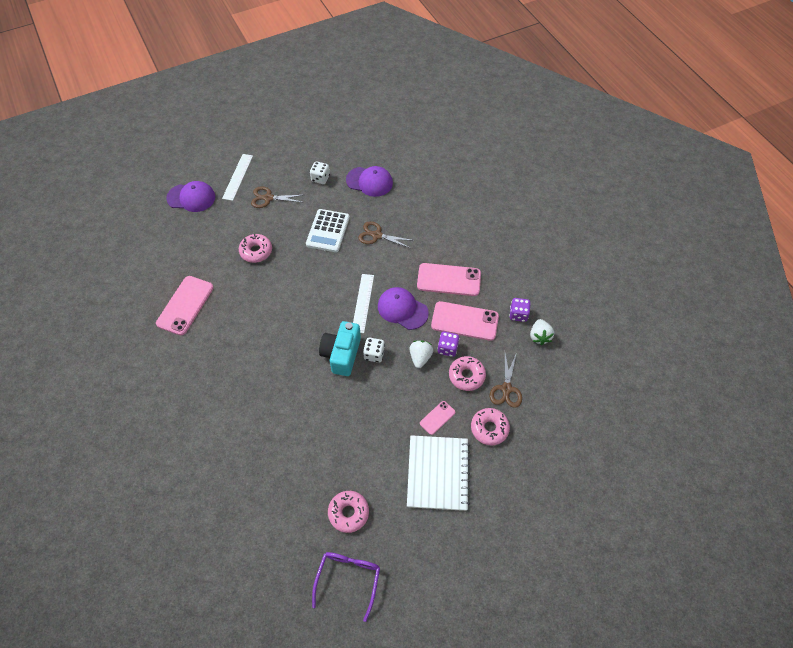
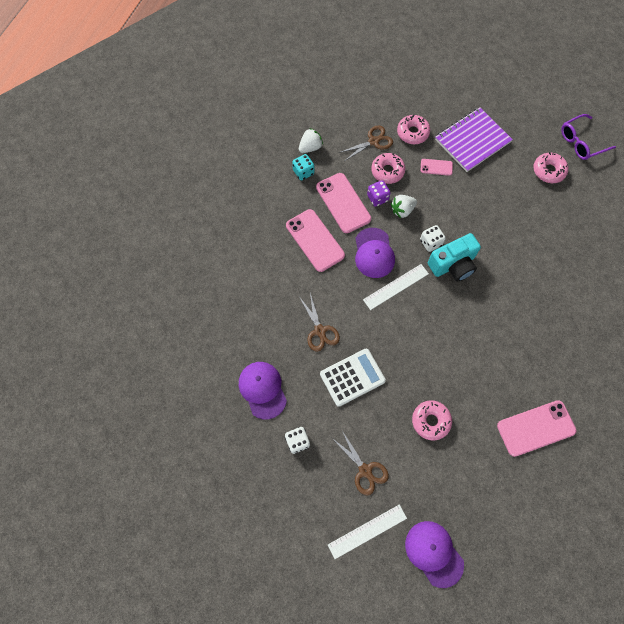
camera: 130 degrees left, 10 degrees up
(438, 473) = (472, 141): white notebook -> purple notebook
(518, 314) = (303, 172): purple dice -> turquoise dice

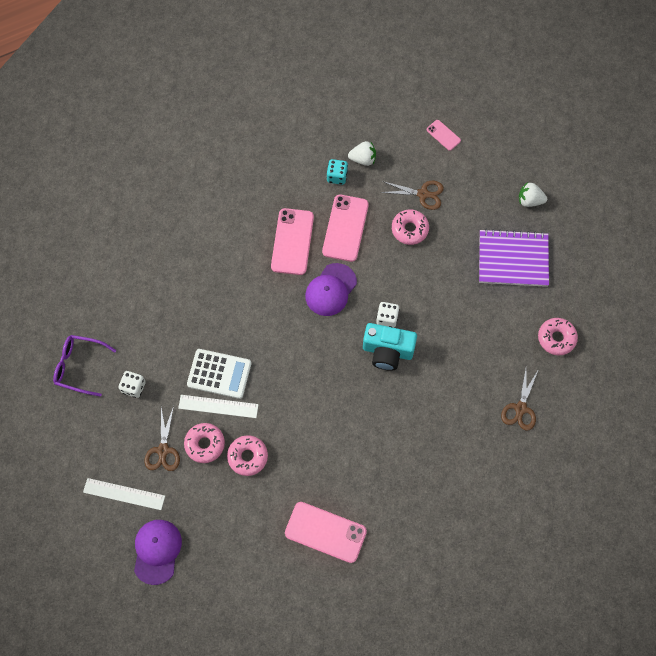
camera: 40 degrees right, 0 degrees up
(262, 390) = (143, 327): purple cap -> none
(320, 331) = (228, 318): brown scissors -> brown scissors (520, 408)
(377, 198) = (378, 246): purple dice -> none
(395, 286) = (322, 331): white ruler -> white ruler (218, 406)
(402, 210) = (389, 272): white strawberry -> white strawberry (529, 200)
(412, 133) = (465, 212): pink donut -> pink donut (205, 444)
(436, 167) = (456, 258): pink phone -> pink phone (443, 135)
(581, 142) = (615, 336): purple glasses -> purple glasses (79, 366)

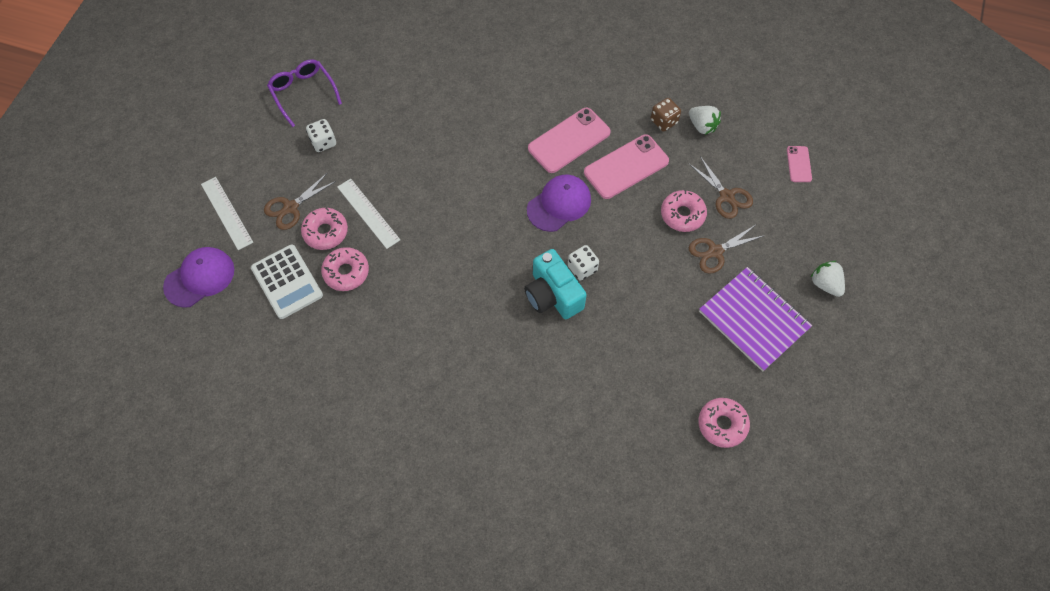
camera: 45 degrees right, 5 degrees down
(219, 374) = (397, 189): white calculator -> white calculator (287, 282)
(325, 532) = (338, 391): pink phone -> none
(330, 290) = (559, 204): purple cap -> purple cap turned 150 degrees clockwise
(337, 176) = (664, 121): turquoise dice -> brown dice
(520, 408) = (620, 453): brown scissors -> brown scissors (715, 252)

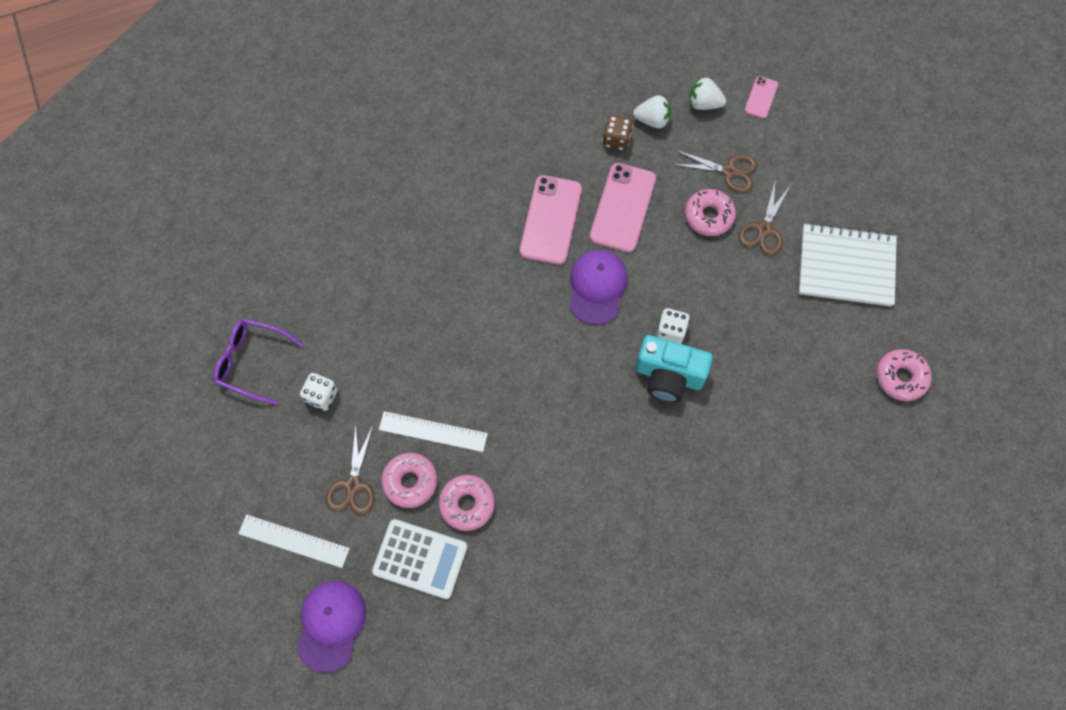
camera: 40 degrees left, 5 degrees up
(754, 319) = (846, 266): purple notebook -> white notebook
(798, 164) = (761, 97): pink phone -> pink phone turned 60 degrees clockwise
(825, 284) = (872, 191): white strawberry -> white strawberry (704, 103)

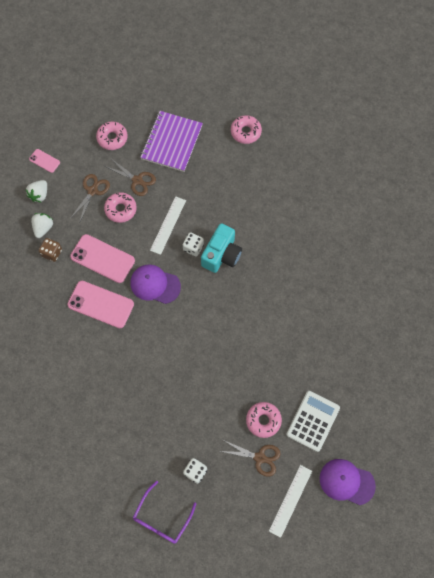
camera: 80 degrees left, 0 degrees up
(433, 431) = (232, 401): white ruler -> white ruler (168, 225)
(467, 504) = (283, 387): pink donut -> pink donut (112, 138)
(846, 266) = (171, 142): white notebook -> purple notebook

